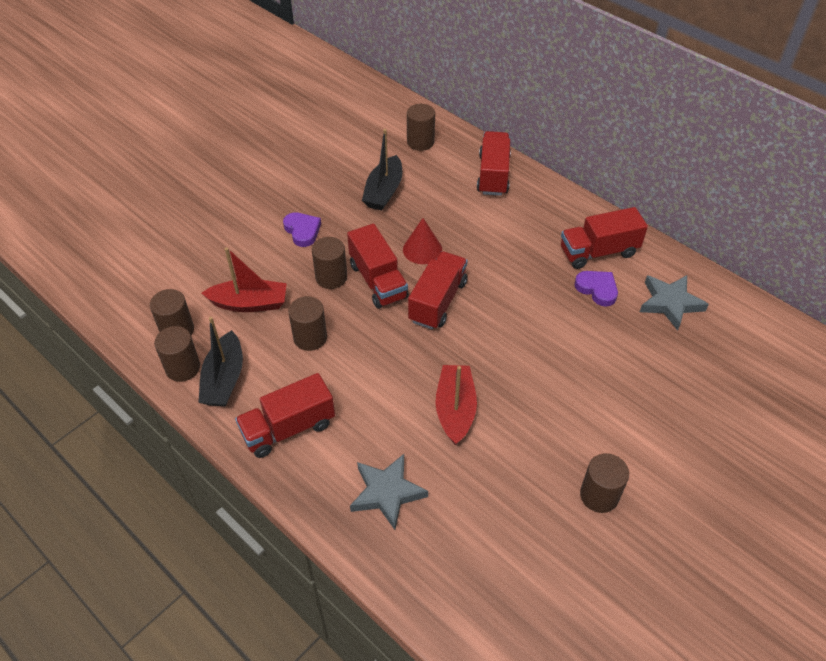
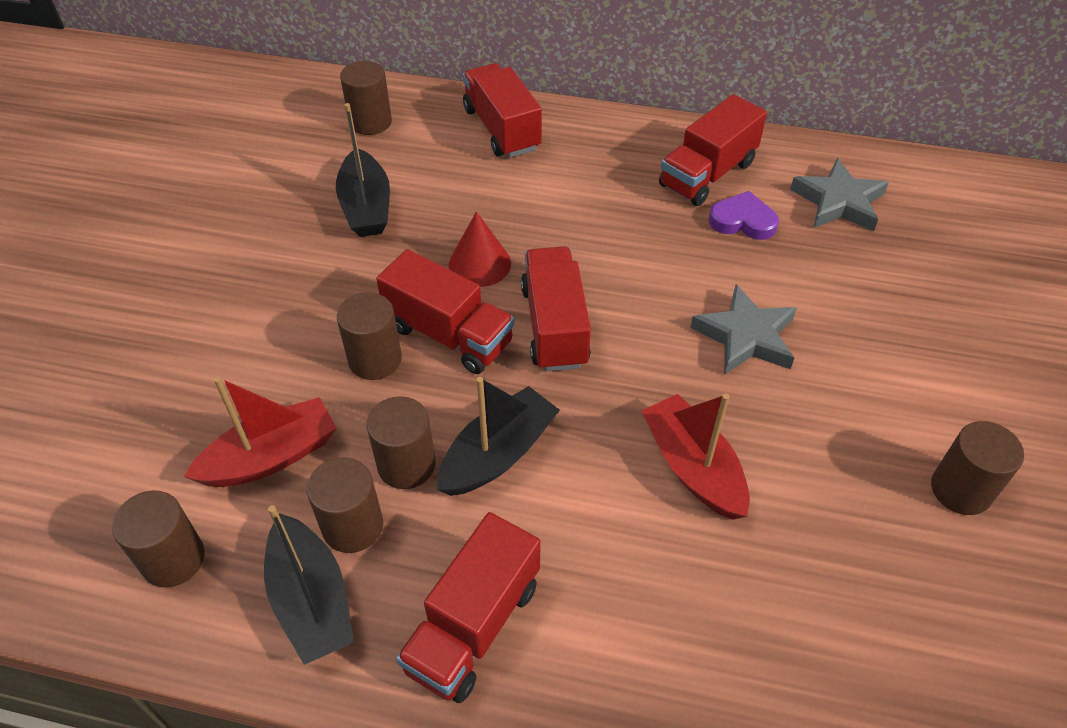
camera: 30 degrees left, 0 degrees up
(183, 368) = (225, 618): brown cylinder -> brown cylinder (352, 526)
(302, 231) = (281, 310): purple heart -> none
(359, 354) = (498, 454): none -> black boat
(387, 492) = (694, 645): grey star -> grey star (746, 336)

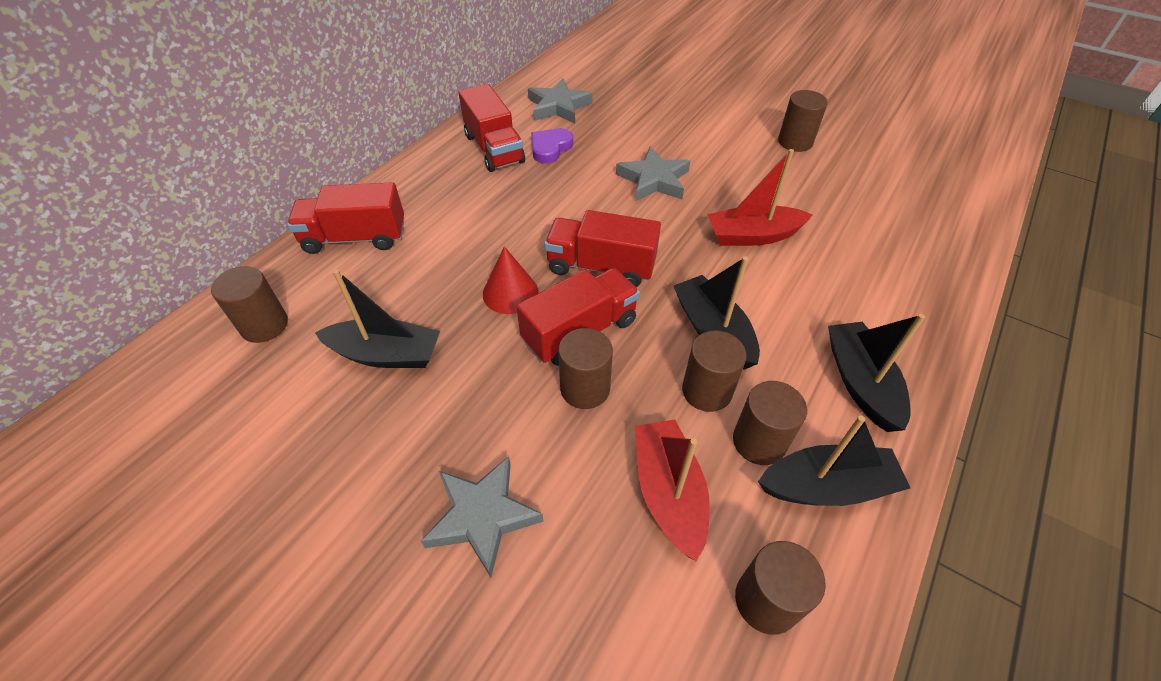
camera: 70 degrees left, 0 degrees up
(218, 328) = (482, 516): none -> grey star
(473, 625) = (860, 383): red truck -> black boat

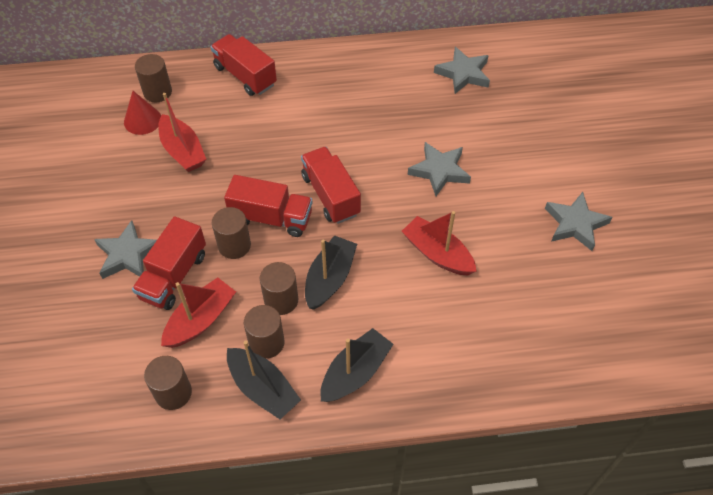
camera: 50 degrees right, 5 degrees up
(386, 354) = (183, 151): black boat -> red boat
(494, 149) = (382, 75): red truck -> red truck (173, 276)
(510, 293) = (270, 169): red cone -> red cone (142, 120)
(550, 148) = (413, 100): purple heart -> none
(795, 142) = (575, 224): brown cylinder -> grey star

